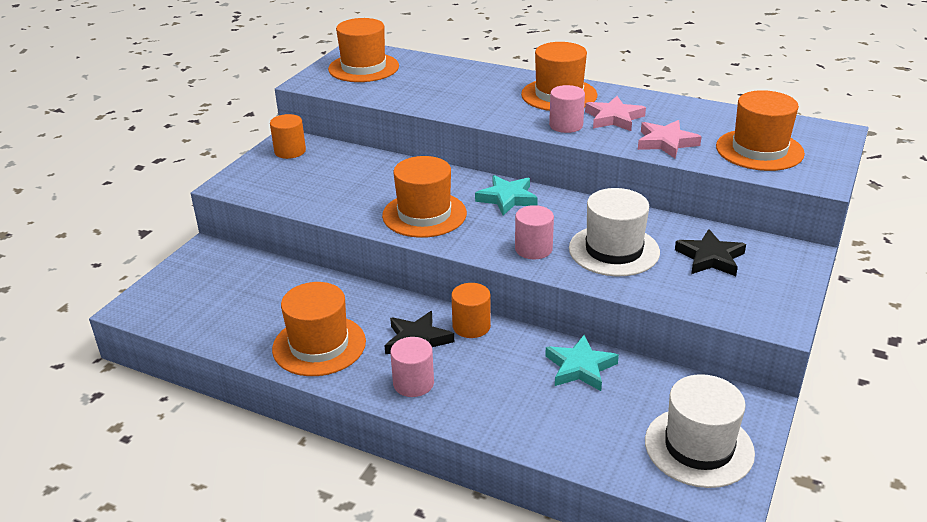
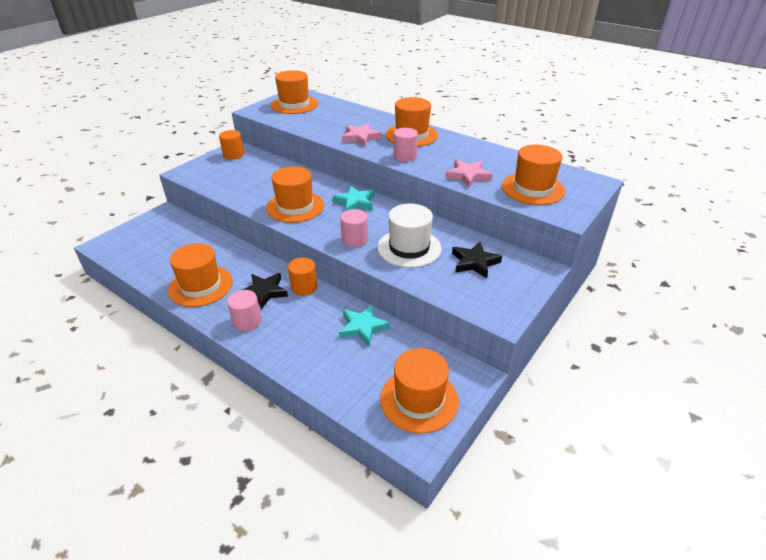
camera: 10 degrees right, 5 degrees up
(614, 118) = (440, 155): pink star -> pink star (360, 137)
(699, 447) = (419, 399): white hat -> orange hat

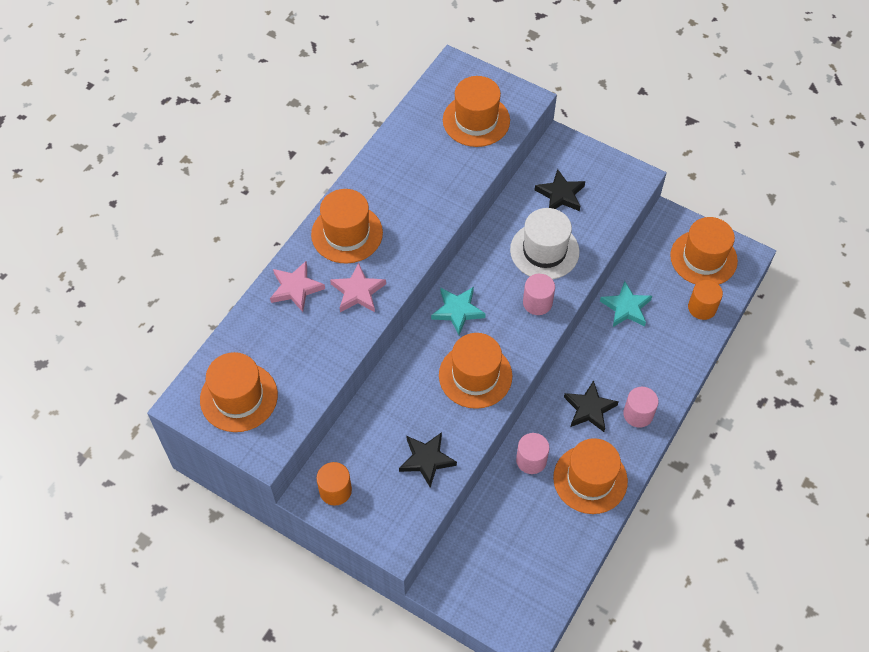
camera: 95 degrees left, 20 degrees up
(237, 185) = (426, 460): none -> black star
(304, 287) = (574, 370): orange cylinder -> orange cylinder (702, 308)
(405, 156) = (410, 238): pink cylinder -> pink cylinder (531, 460)
(468, 176) = (454, 175): pink star -> pink star (296, 288)

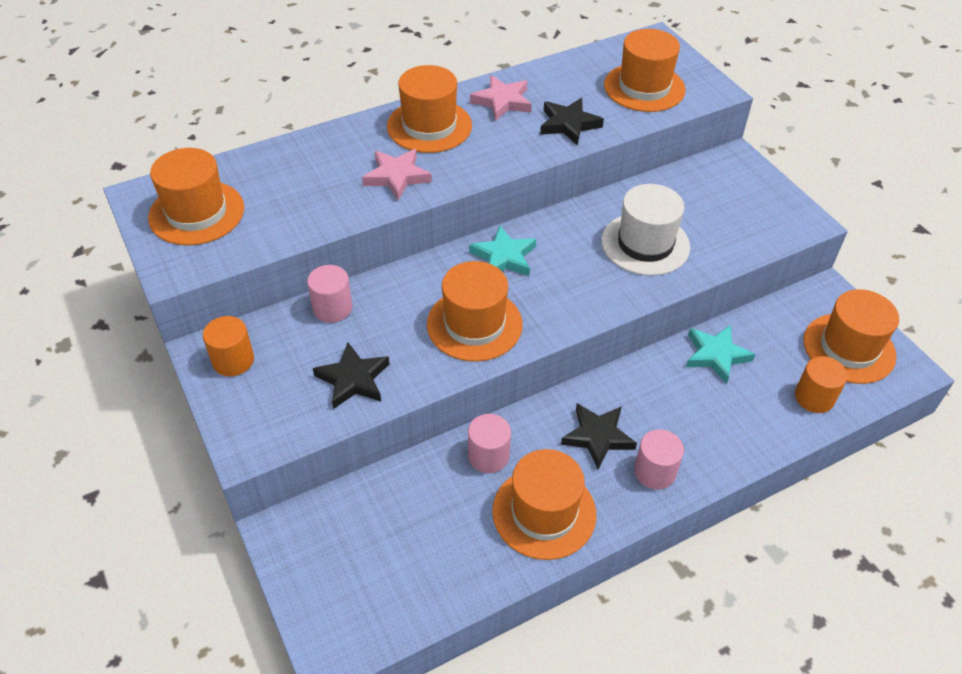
camera: 30 degrees right, 10 degrees down
(296, 288) = (338, 149): pink star -> pink star (502, 101)
(537, 303) = (600, 287): pink cylinder -> pink cylinder (332, 308)
(560, 194) = (702, 202): black star -> black star (569, 124)

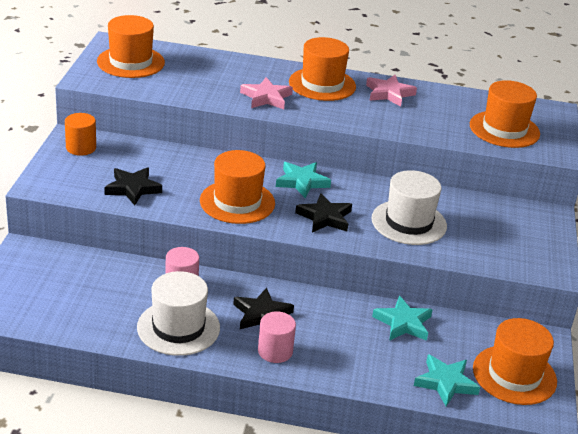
camera: 35 degrees right, 15 degrees down
(332, 308) = (165, 153): pink cylinder -> none
(544, 512) = (178, 327): orange hat -> white hat
(569, 124) = (418, 123): black star -> black star (325, 217)
(814, 397) = (445, 383): orange cylinder -> turquoise star

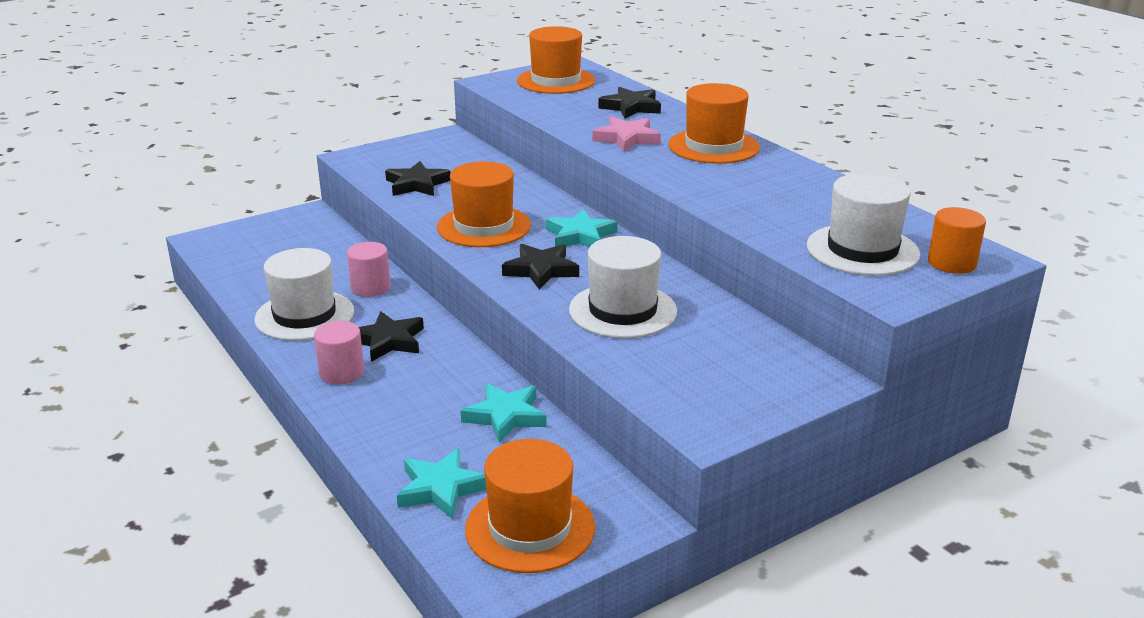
camera: 50 degrees right, 5 degrees down
(81, 148) = (437, 144): orange cylinder -> orange cylinder (951, 263)
(221, 69) = (631, 107): none -> black star
(389, 93) = (778, 175): pink star -> none
(504, 129) = (862, 250): orange hat -> white hat

